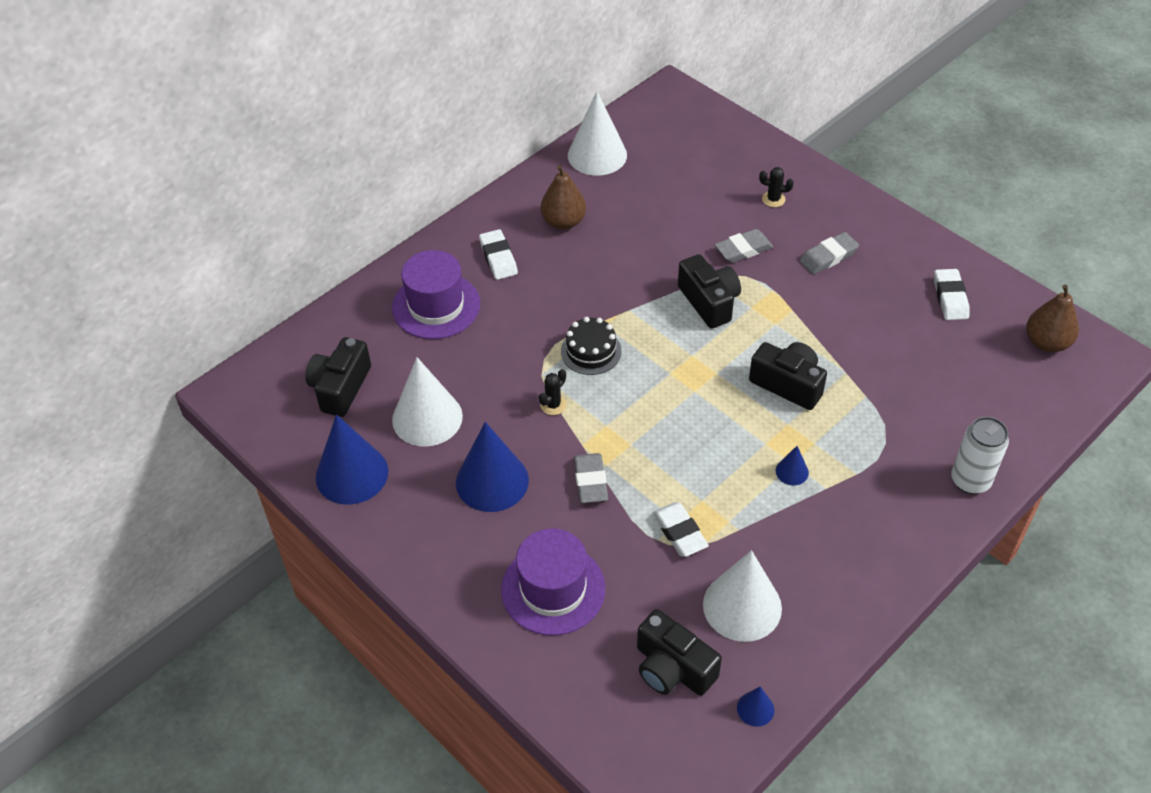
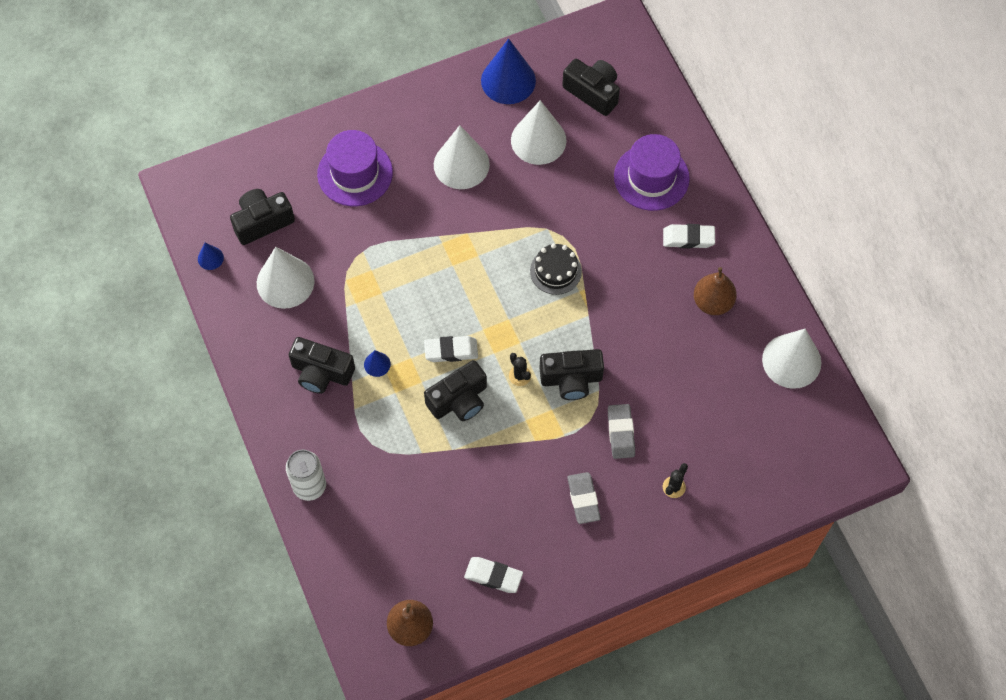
camera: 110 degrees right, 15 degrees up
(492, 481) = (461, 164): blue cone -> white cone
(553, 405) = (513, 226): black cactus -> black cactus (520, 375)
(590, 481) = (432, 226): grey eraser -> none
(679, 532) = (361, 267): white eraser -> white eraser (451, 351)
(834, 521) = (321, 372): none -> black camera

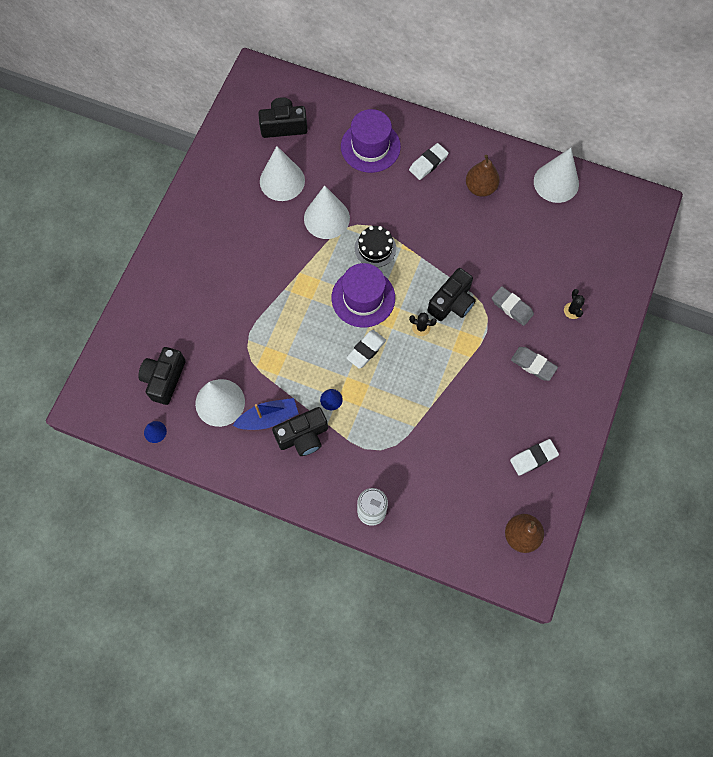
camera: 45 degrees left, 5 degrees up
(310, 331) = (268, 418): none -> blue boat
(355, 173) = (191, 297): purple hat -> purple hat (363, 298)
(459, 400) = (402, 375): black camera -> none
(461, 164) = (251, 234): white cone -> white cone (326, 218)
(508, 80) = (225, 161): blue cone -> none

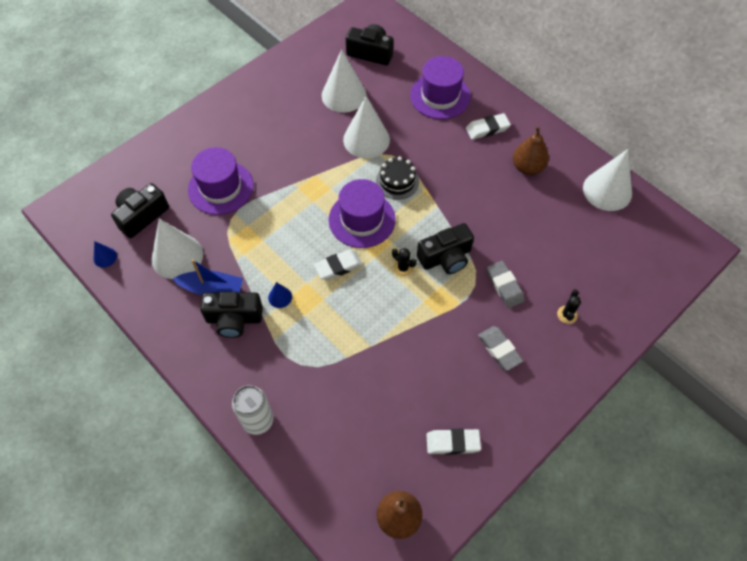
camera: 25 degrees right, 10 degrees down
(221, 321) = (221, 187): none -> purple hat

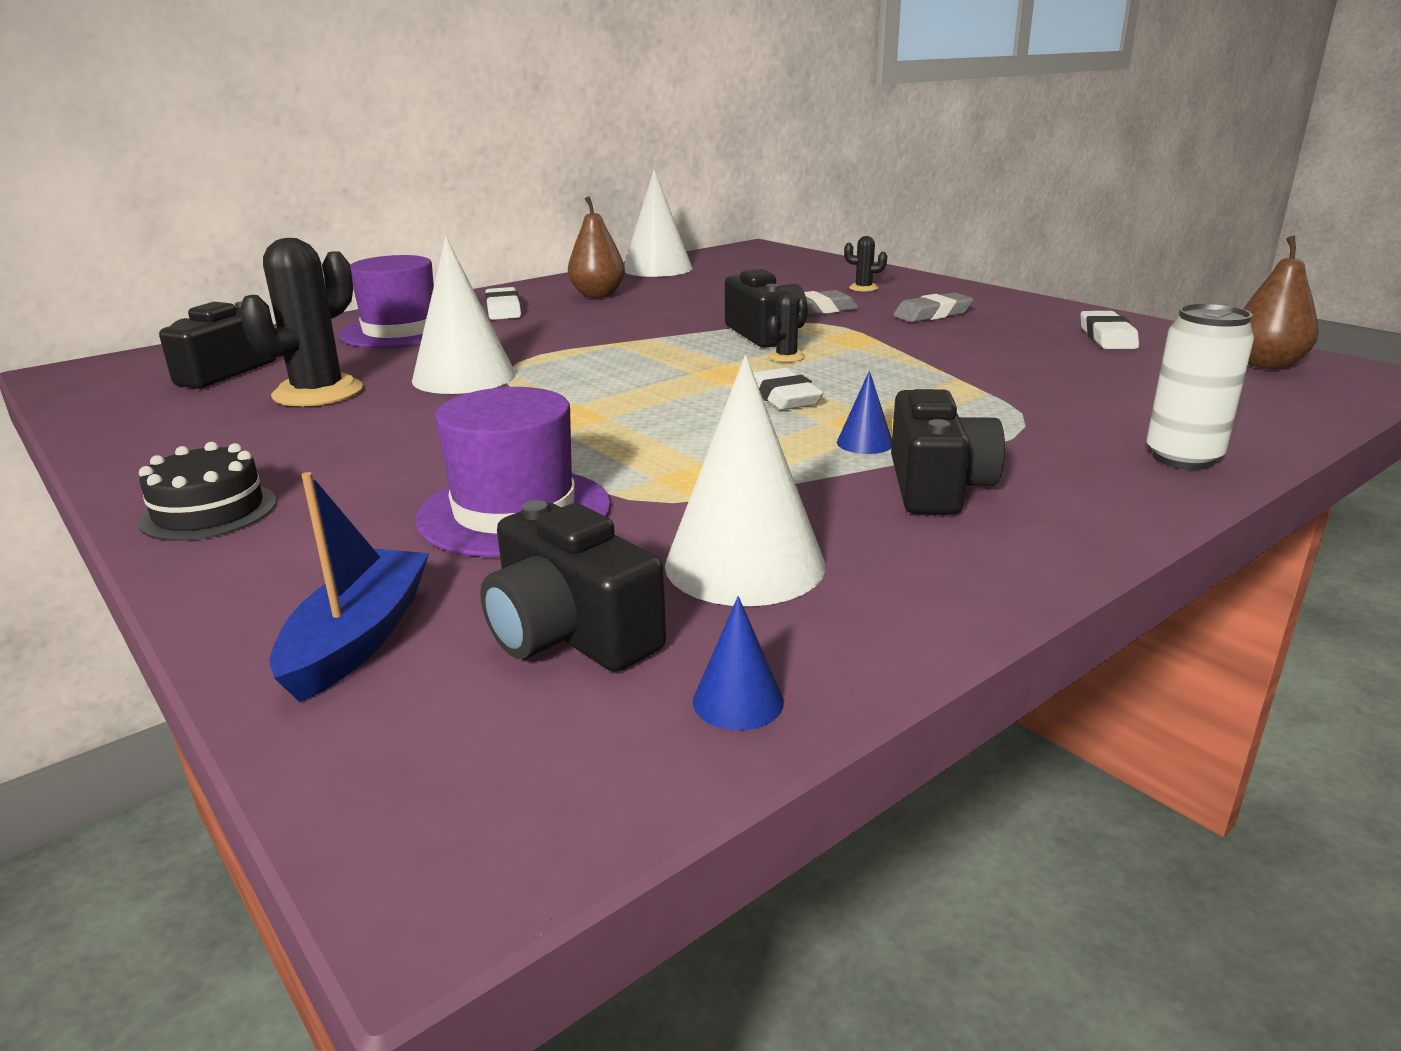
camera: 85 degrees left, 35 degrees down
(212, 288) = (852, 513): blue boat -> blue boat (358, 638)
(344, 95) = (318, 393): white cone -> black cactus
(362, 219) = (669, 381): purple hat -> none
(397, 181) = (586, 358): black cake -> black cake (209, 511)

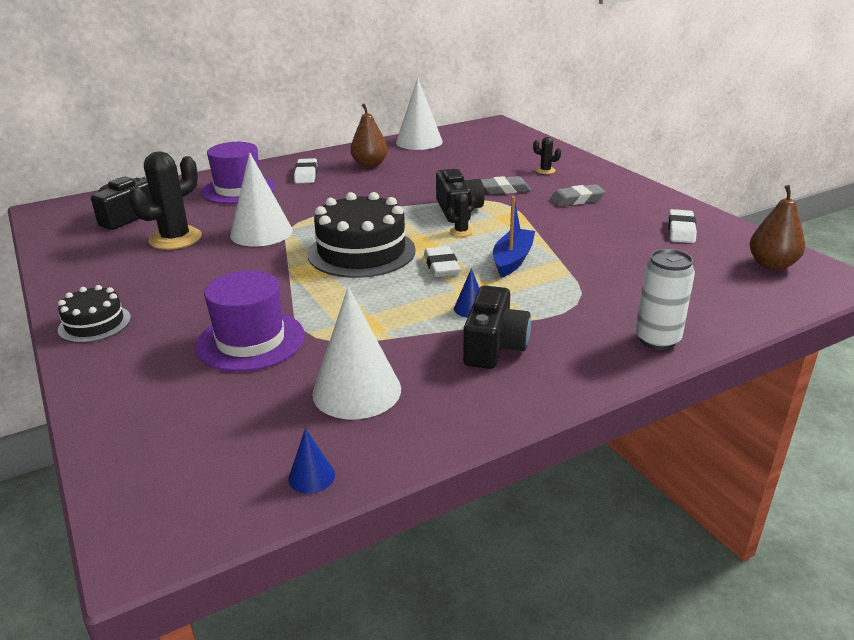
camera: 10 degrees right, 5 degrees up
(358, 638) = (144, 416): blue boat -> blue boat (512, 260)
(570, 633) = (247, 425): black camera -> none
(643, 389) = (361, 252): none -> black cake

